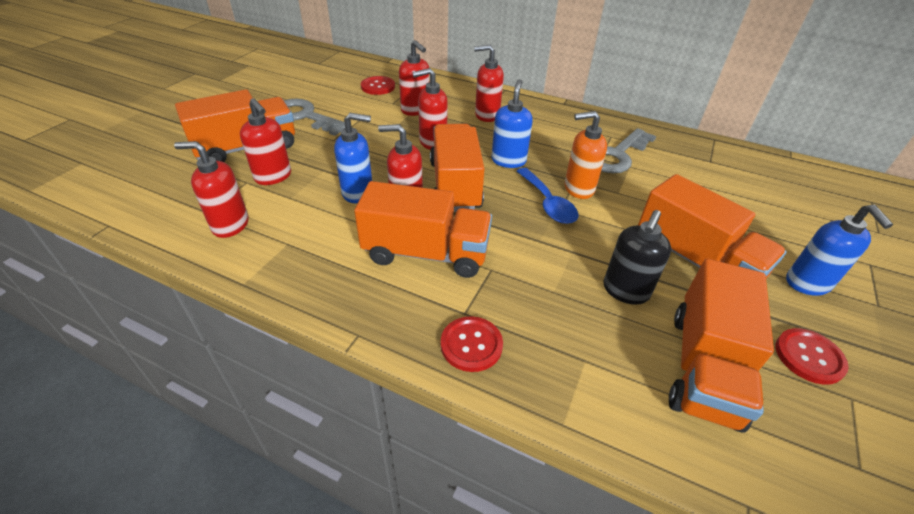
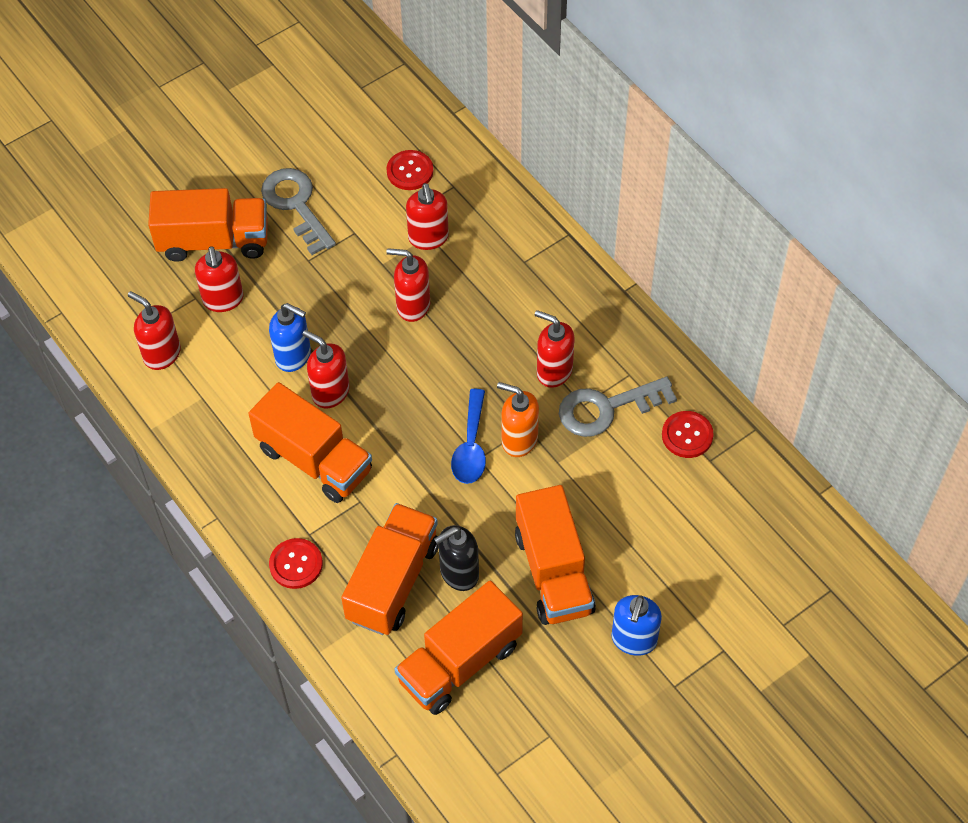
camera: 30 degrees right, 15 degrees up
(455, 185) = (394, 384): orange truck -> orange truck (393, 581)
(486, 115) = (507, 279): red soap dispenser -> red soap dispenser (554, 371)
(508, 160) = (476, 369): blue soap dispenser -> none
(809, 357) = (553, 694): red button -> red button (687, 435)

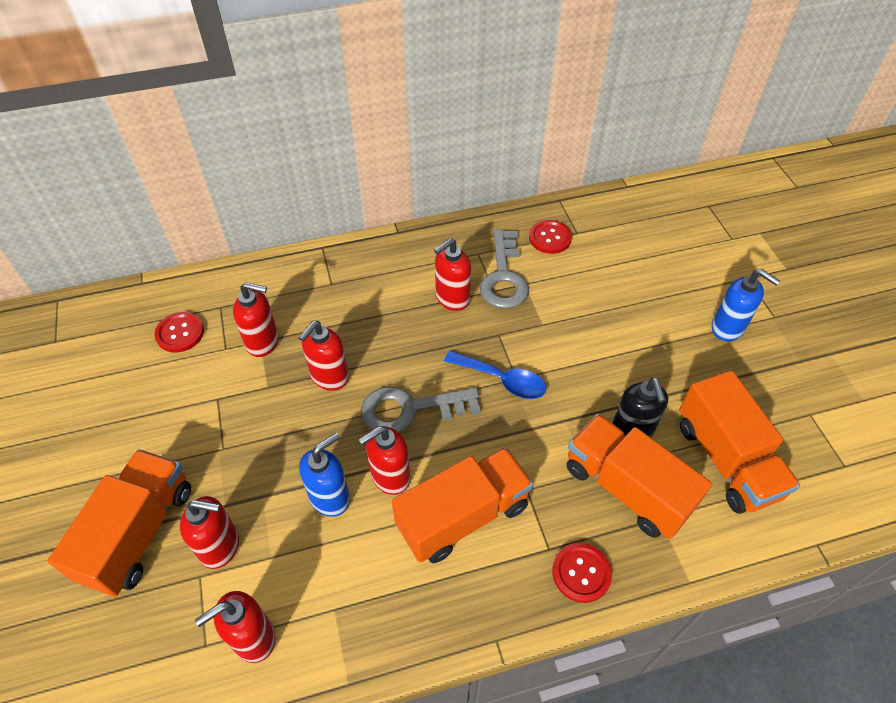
camera: 70 degrees left, 5 degrees down
(296, 205) = (149, 438): grey key -> grey key (410, 409)
(519, 440) = (510, 343): orange soap dispenser -> none
(553, 572) = (650, 361): orange truck -> none

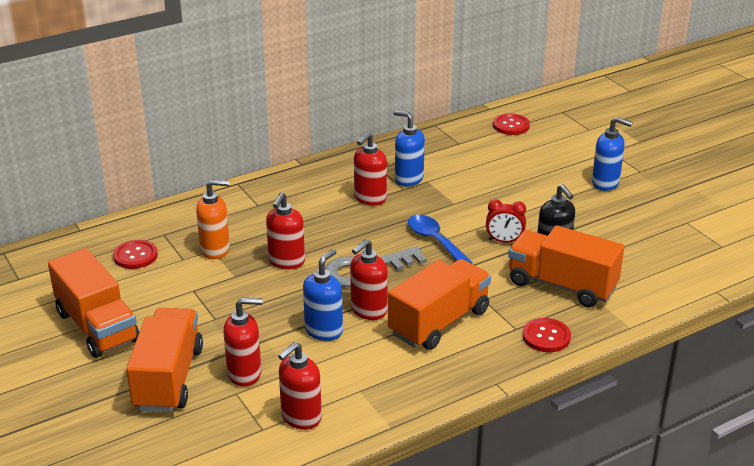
camera: 15 degrees left, 20 degrees down
(263, 342) = (215, 250): red soap dispenser -> orange soap dispenser
(502, 380) = (435, 241): blue spoon -> blue spoon turned 135 degrees counterclockwise
(504, 277) = (408, 179): grey key -> blue soap dispenser
(550, 238) = (437, 149): red button -> red button (511, 126)
(580, 398) = (504, 241): none -> red clock
(726, 459) = (632, 257): orange truck -> orange truck (97, 327)

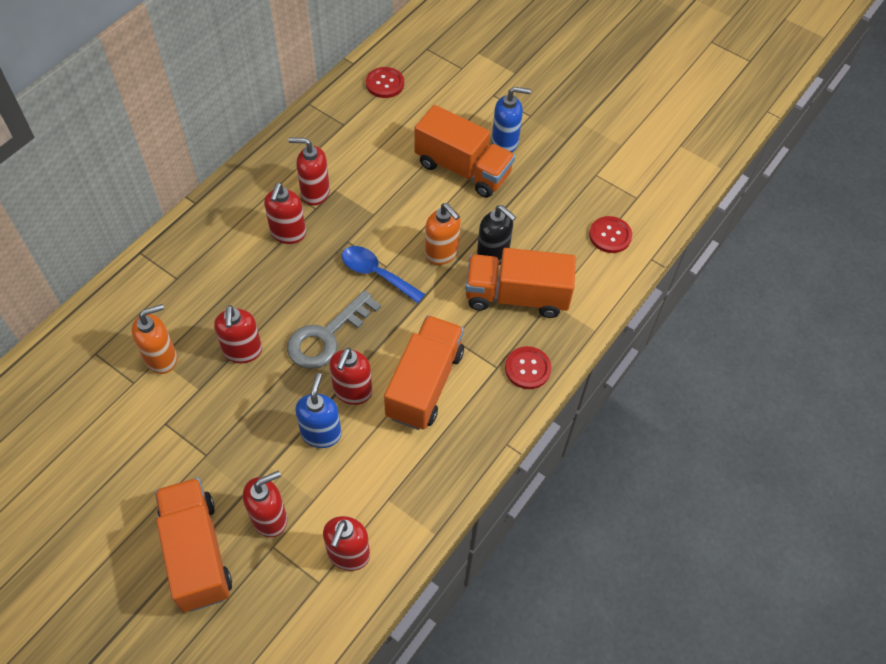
camera: 25 degrees left, 25 degrees up
(97, 327) = (88, 510): orange truck -> orange truck (463, 169)
(135, 256) = (80, 395): red button -> red button (610, 235)
(408, 179) = (315, 193): blue soap dispenser -> red soap dispenser
(504, 241) = (442, 253): red clock -> orange soap dispenser

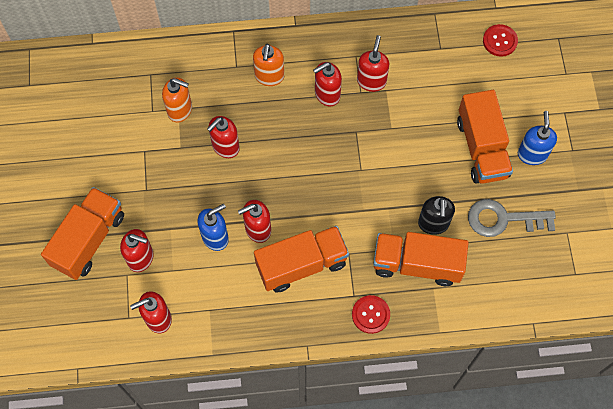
camera: 50 degrees right, 10 degrees up
(315, 193) = (371, 81): red soap dispenser -> red soap dispenser turned 45 degrees clockwise
(327, 336) = (279, 182): grey key -> grey key (503, 219)
(376, 274) = (350, 169): blue spoon -> none
(442, 253) = (403, 193): orange soap dispenser -> orange soap dispenser (269, 77)
(505, 142) = (532, 154): blue soap dispenser -> blue soap dispenser turned 135 degrees counterclockwise
(516, 296) = (417, 264): orange truck -> orange truck turned 45 degrees counterclockwise
(610, 235) = (524, 282): red button -> none

